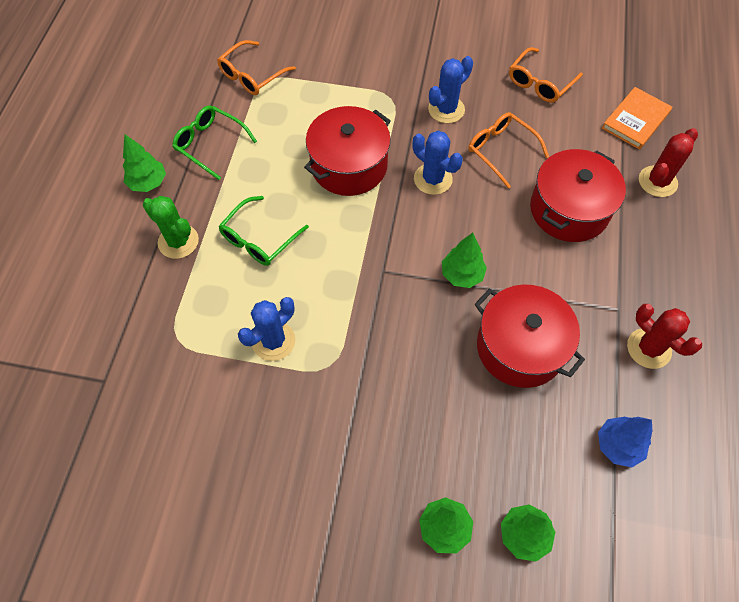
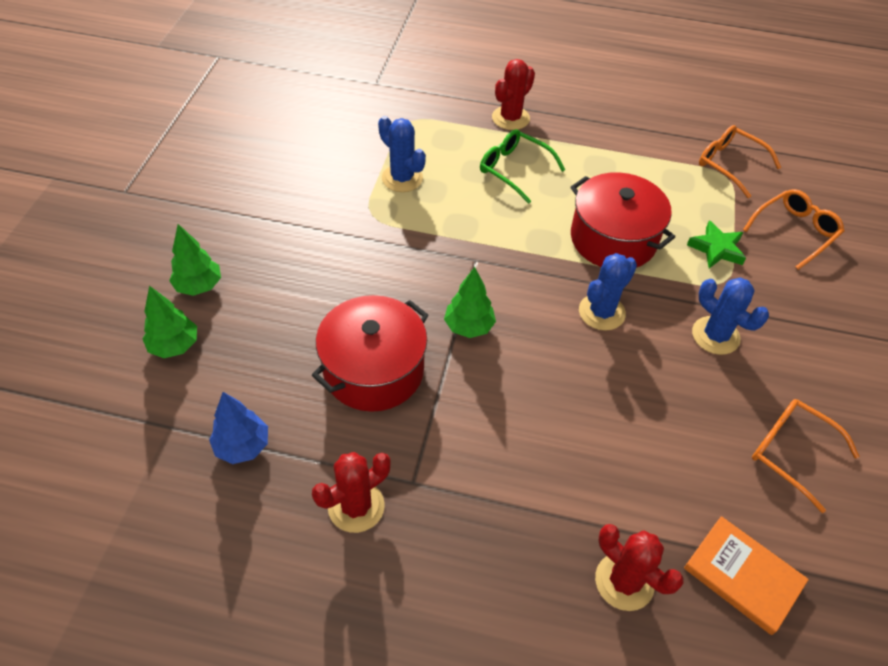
camera: 90 degrees right, 10 degrees down
(148, 183) = (576, 98): green tree -> none
(178, 241) = (510, 118): green cactus -> red cactus
(210, 144) = (627, 136): green glasses -> none
(355, 97) = (716, 249): none -> green star
(501, 151) = (655, 388): orange glasses -> orange glasses (794, 232)
(569, 209) = (565, 452): red pot -> none

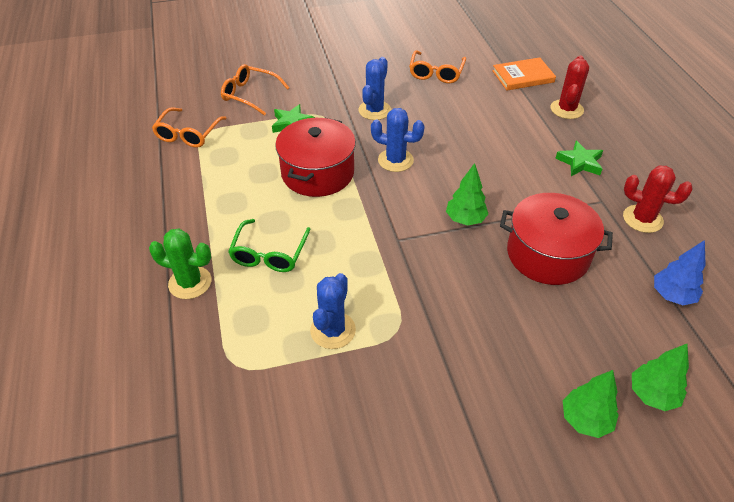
camera: 115 degrees left, 5 degrees down
(495, 510) = (580, 162): none -> green star
(510, 118) = (190, 283): red cactus -> green cactus
(743, 576) = (523, 76): orange book -> orange book turned 60 degrees clockwise

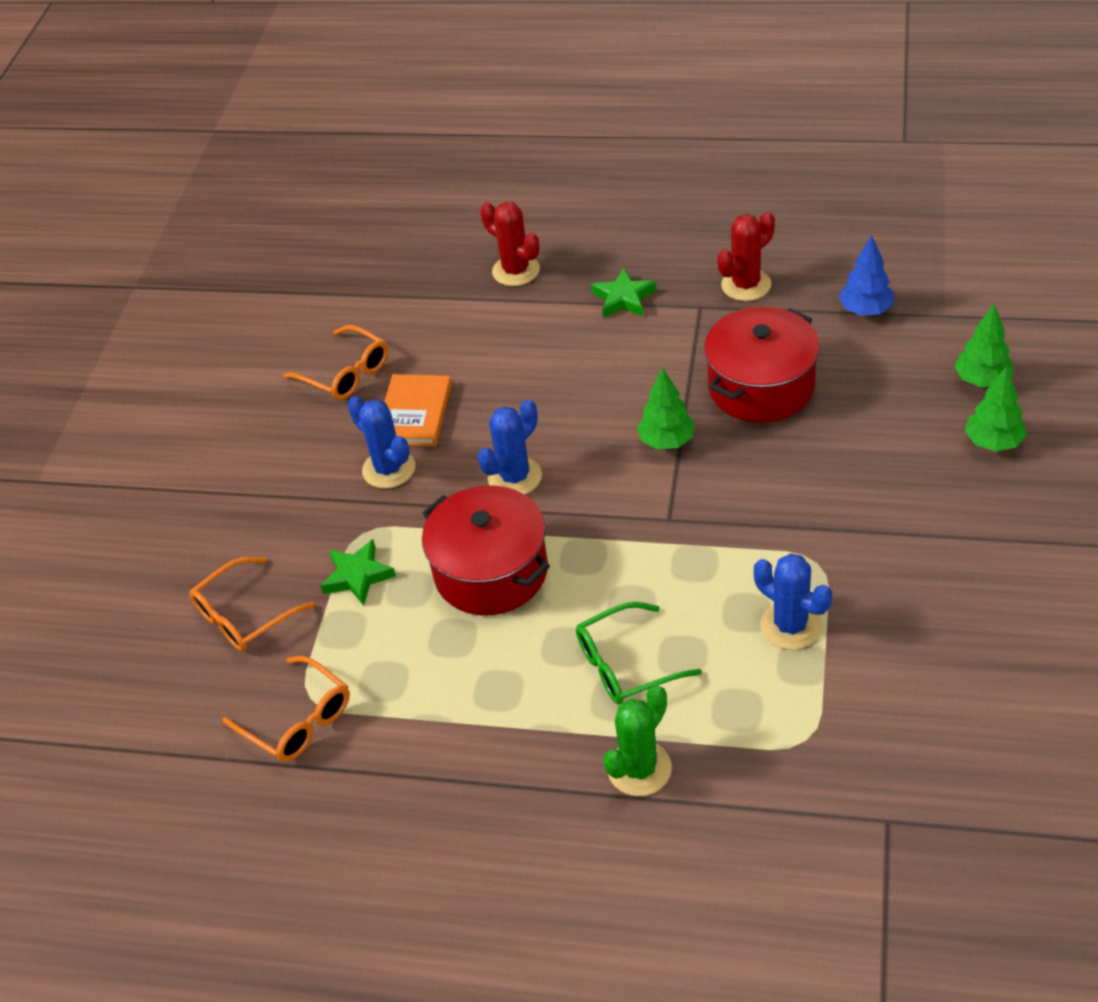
camera: 60 degrees left, 0 degrees up
(269, 253) = (626, 664): green glasses -> green glasses turned 120 degrees clockwise
(523, 76) = (418, 286): orange book -> orange book (415, 413)

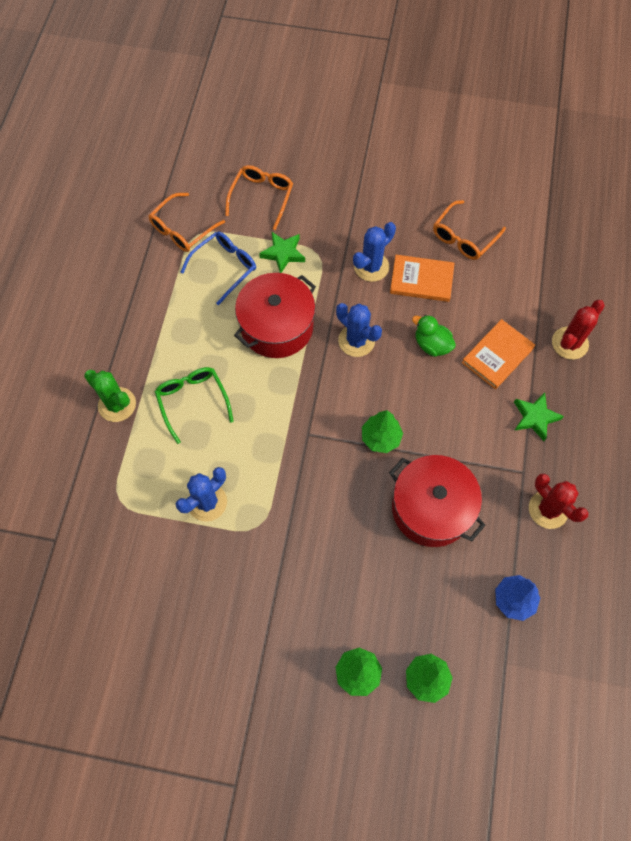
camera: 85 degrees right, 20 degrees up
(245, 615) = (261, 197): orange glasses -> orange glasses turned 60 degrees clockwise
(380, 651) = (224, 268): none -> blue glasses
(520, 398) = (432, 345): none -> green duck
(535, 334) = (497, 355): none -> orange book

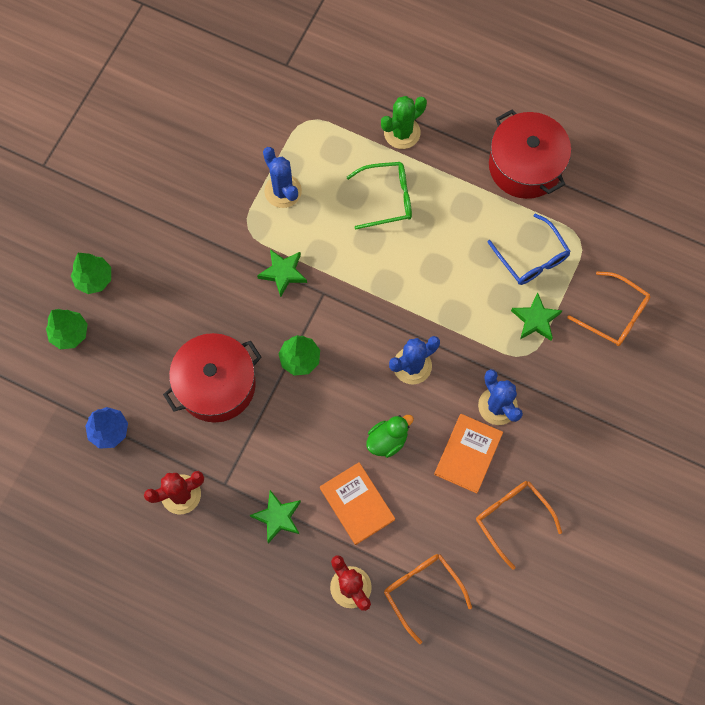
camera: 105 degrees right, 5 degrees up
(183, 229) = (589, 227): orange glasses -> orange glasses (422, 591)
(277, 326) = (449, 292): red pot -> red pot (525, 166)
(297, 477) = (283, 273): none -> green star

